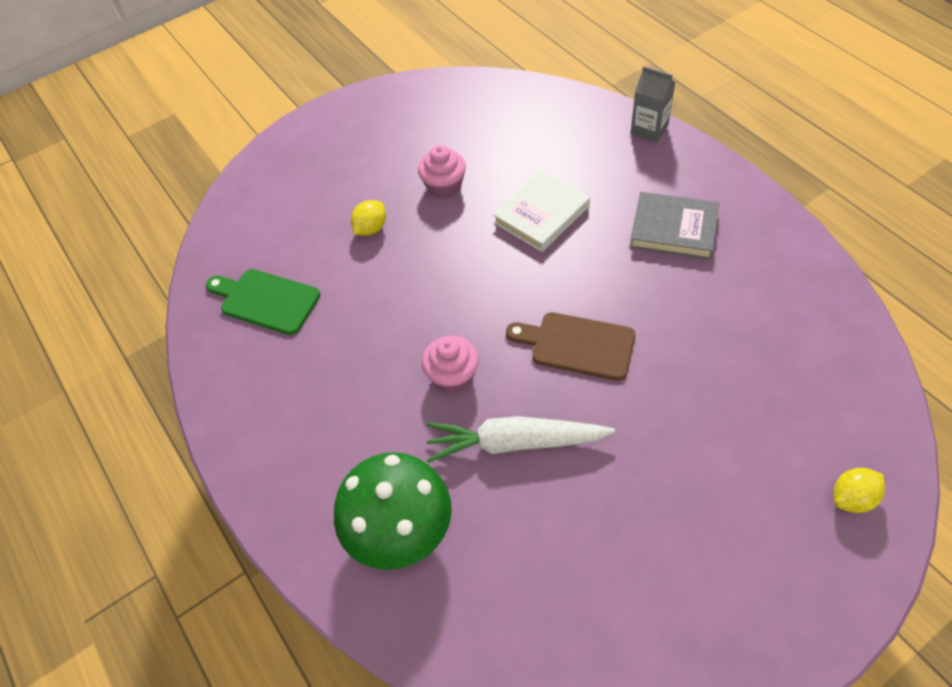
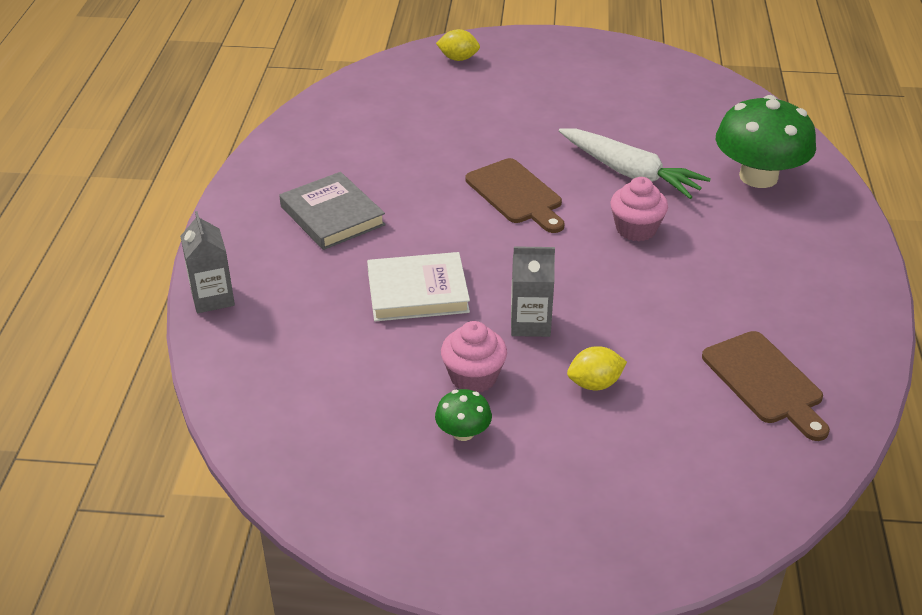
camera: 145 degrees left, 15 degrees down
(266, 300) = (765, 382): green cutting board -> brown cutting board
(416, 155) = (463, 432): none -> green mushroom
(448, 241) = (530, 323): none -> grey carton

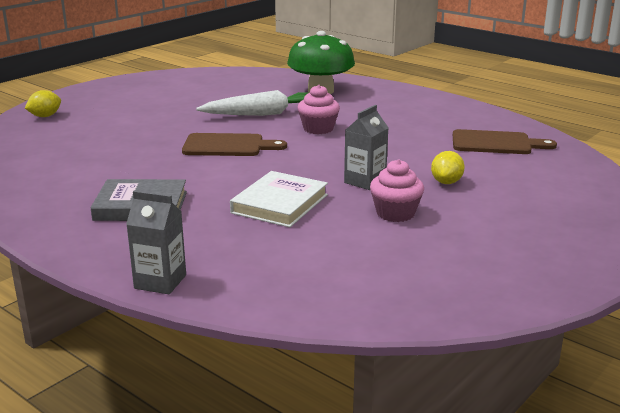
camera: 55 degrees left, 15 degrees down
(463, 432) = (447, 233): green mushroom -> none

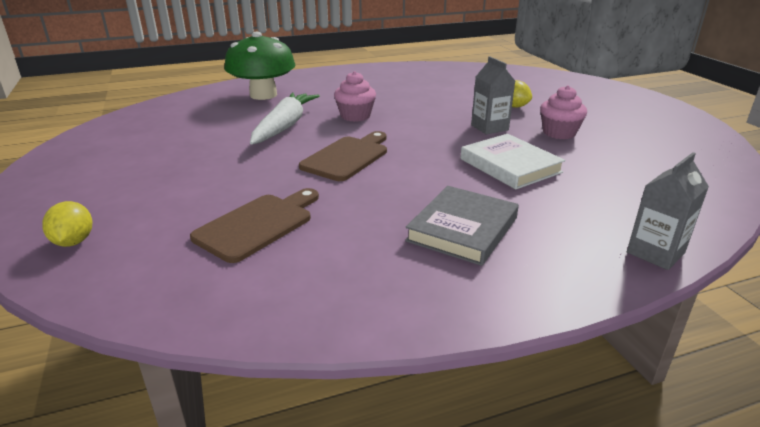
camera: 60 degrees left, 5 degrees up
(496, 143) = (457, 78): brown cutting board -> brown cutting board (258, 225)

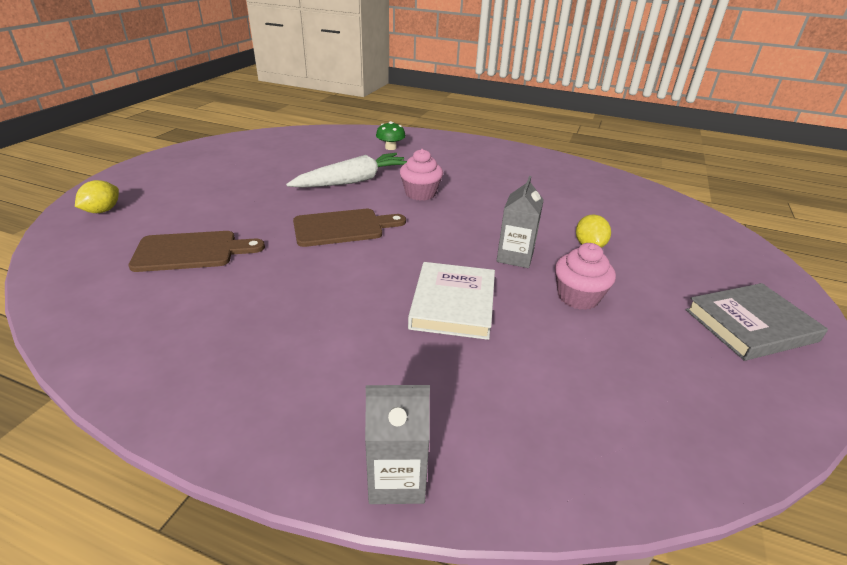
camera: 40 degrees right, 5 degrees up
(263, 95) = (390, 147): green mushroom -> green mushroom, size x0.45
(463, 229) = (294, 337): grey book -> grey book (750, 325)

